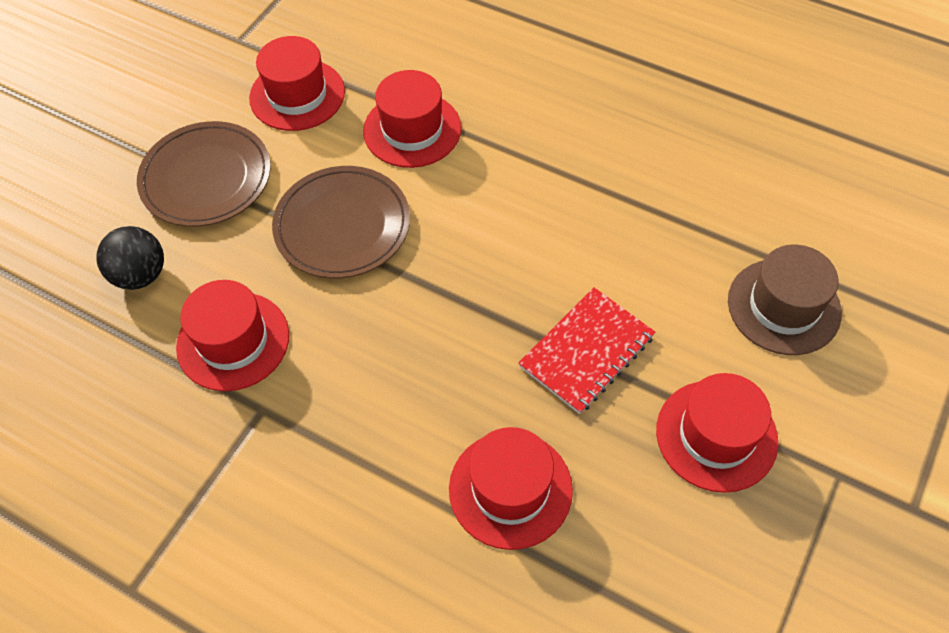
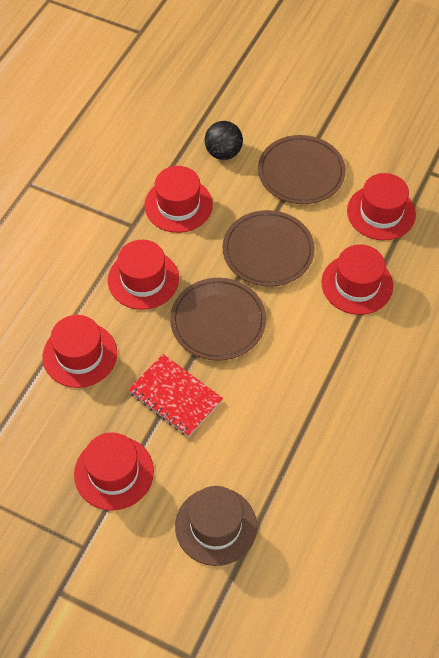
camera: 85 degrees right, 0 degrees up
(373, 394) = (143, 279): none -> red hat
(460, 293) = (218, 321): none -> brown plate

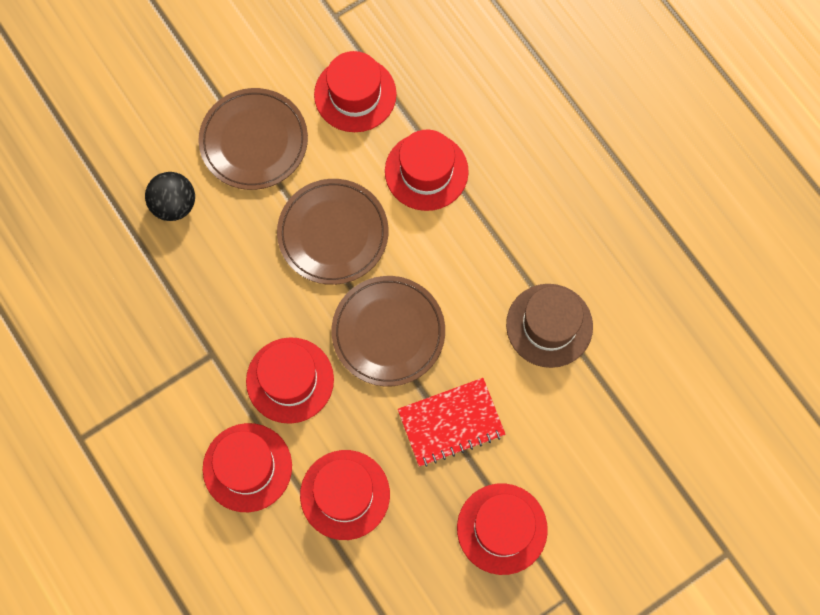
camera: 60 degrees left, 15 degrees up
(178, 205) = (215, 291): red hat -> red hat (247, 467)
(216, 526) = (611, 460): brown hat -> brown hat (549, 325)

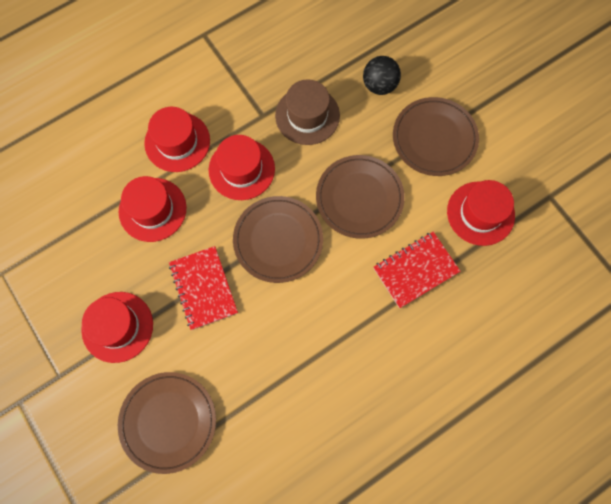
camera: 90 degrees right, 0 degrees up
(426, 171) = (415, 270): red hat -> red notebook
(549, 325) = (282, 369): brown hat -> brown hat (307, 115)
(615, 457) = (168, 421): none -> brown plate

